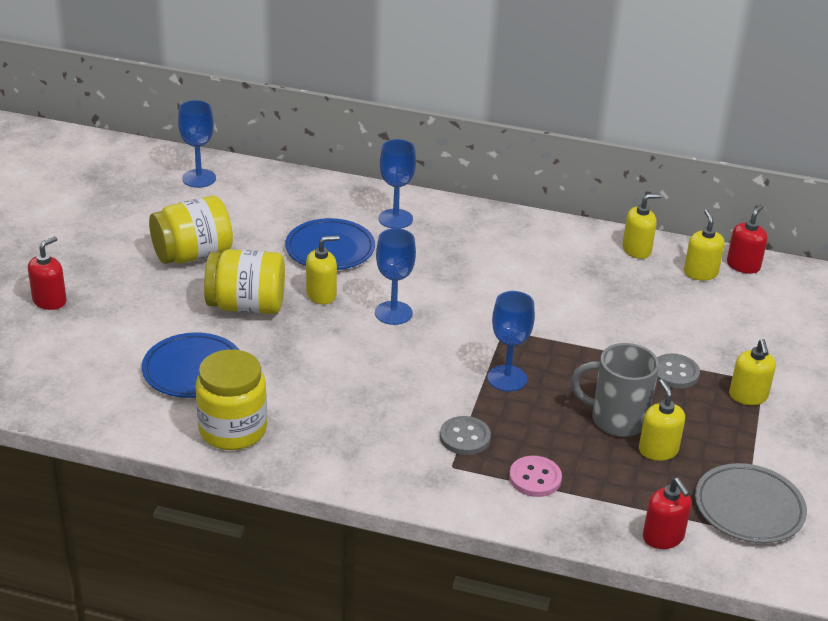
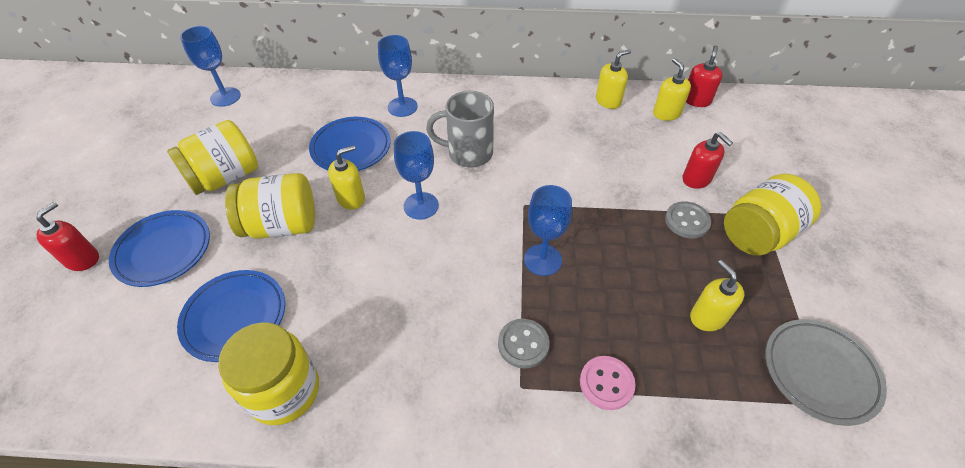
camera: 10 degrees left, 15 degrees up
(127, 307) = (163, 251): none -> blue plate
(616, 419) = (657, 287): grey mug -> grey mug (468, 153)
(663, 537) = (758, 435): red soap dispenser -> red soap dispenser (696, 179)
(748, 396) = (758, 234): yellow soap dispenser -> yellow jar

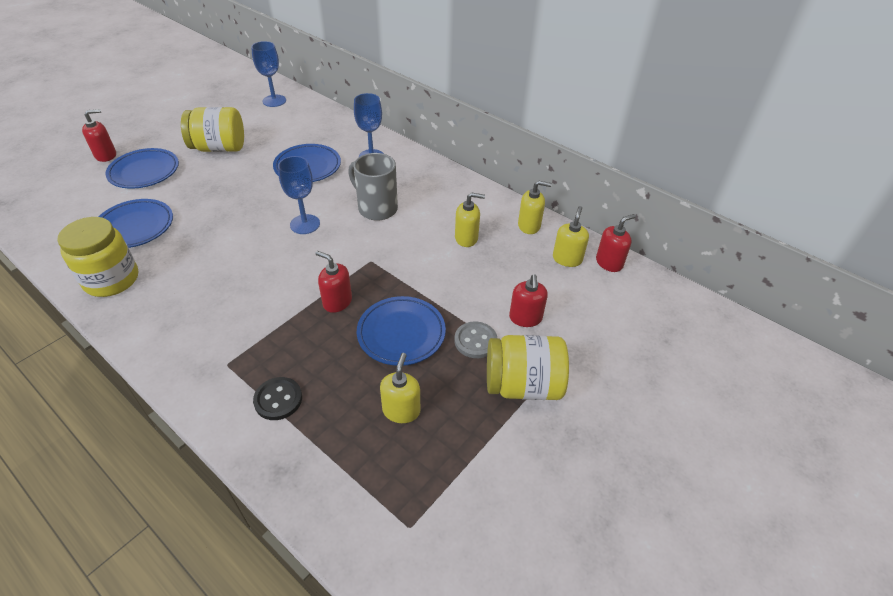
camera: 35 degrees right, 5 degrees down
(282, 225) = (215, 191): yellow jar -> none
(351, 198) = (270, 197): yellow soap dispenser -> yellow soap dispenser (466, 238)
(523, 344) = (259, 342): grey button -> none
(542, 260) = (337, 302): blue goblet -> red soap dispenser
(606, 383) = (278, 399): pink button -> black button
(628, 252) = (401, 333): none -> blue plate
(820, 372) = (434, 504): grey plate -> none

